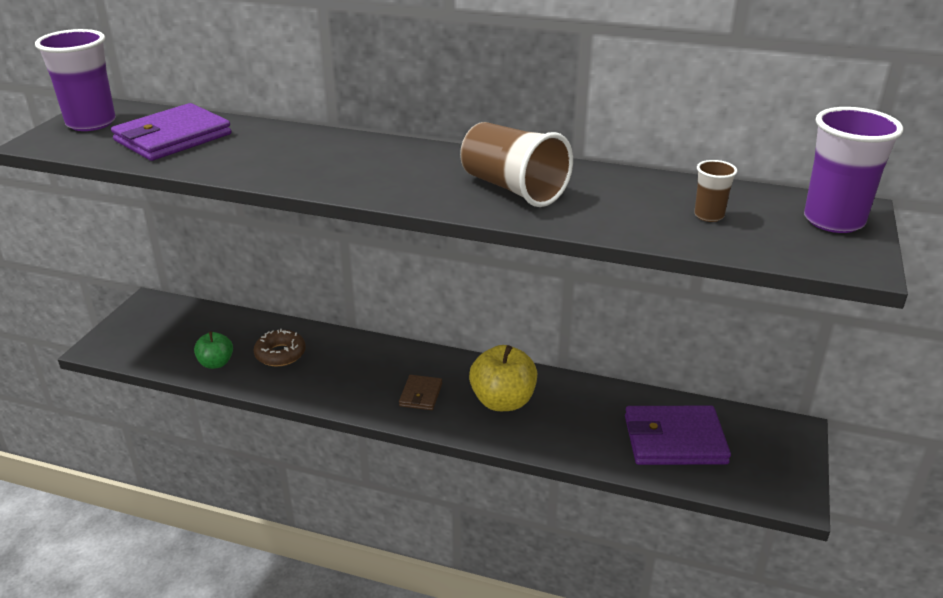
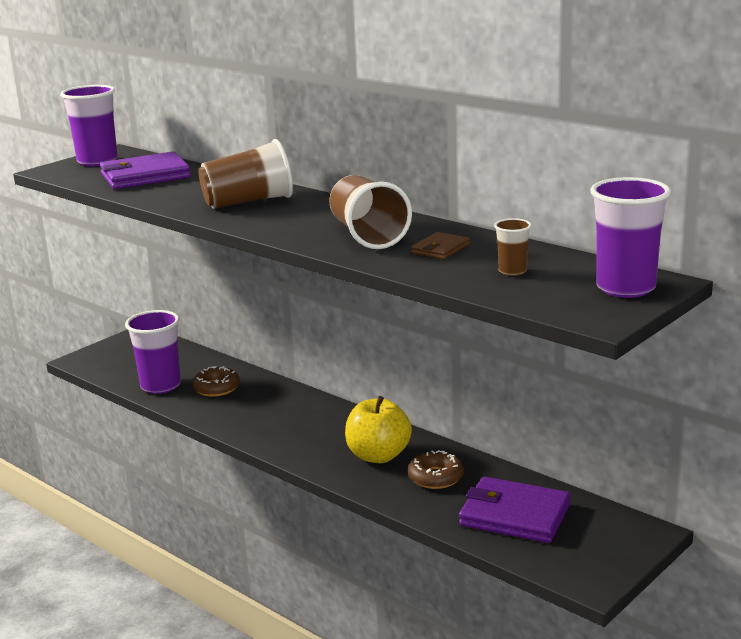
camera: 25 degrees right, 10 degrees down
(216, 363) = (160, 386): green apple -> purple cup
(334, 160) = (248, 202): none -> brown cup
(421, 395) = (310, 438): brown wallet -> brown wallet (440, 249)
(574, 414) = (435, 477): none -> brown donut

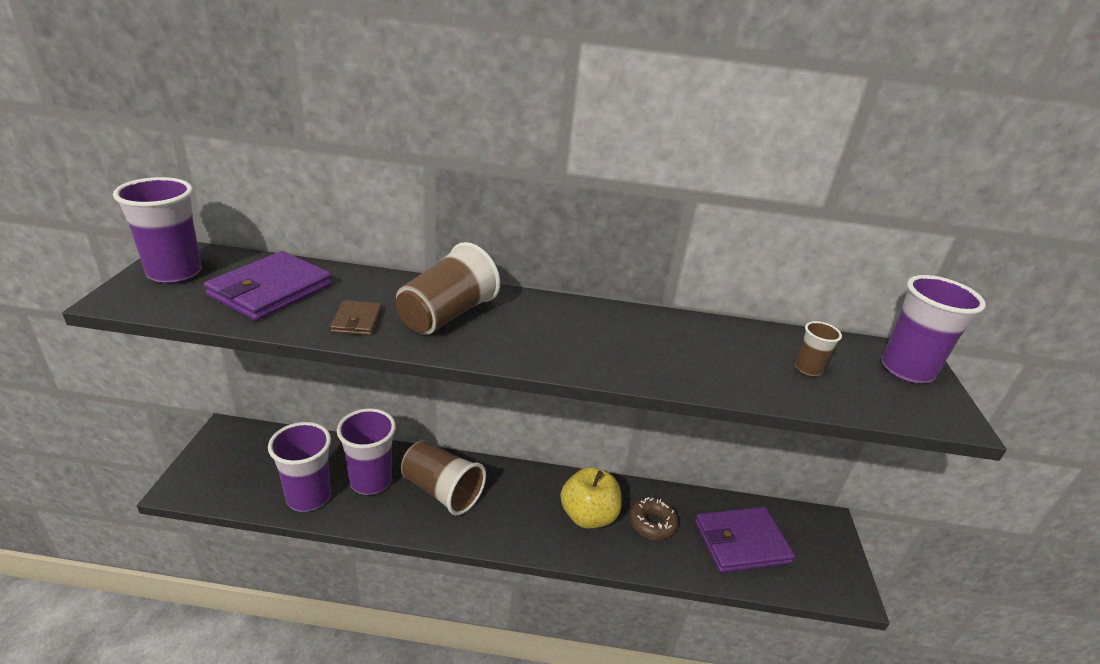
camera: 40 degrees left, 10 degrees up
(216, 388) = (371, 481): brown donut -> purple cup
(367, 235) = (628, 344): brown cup -> brown cup (442, 491)
(440, 249) = (714, 351): brown wallet -> brown wallet (357, 321)

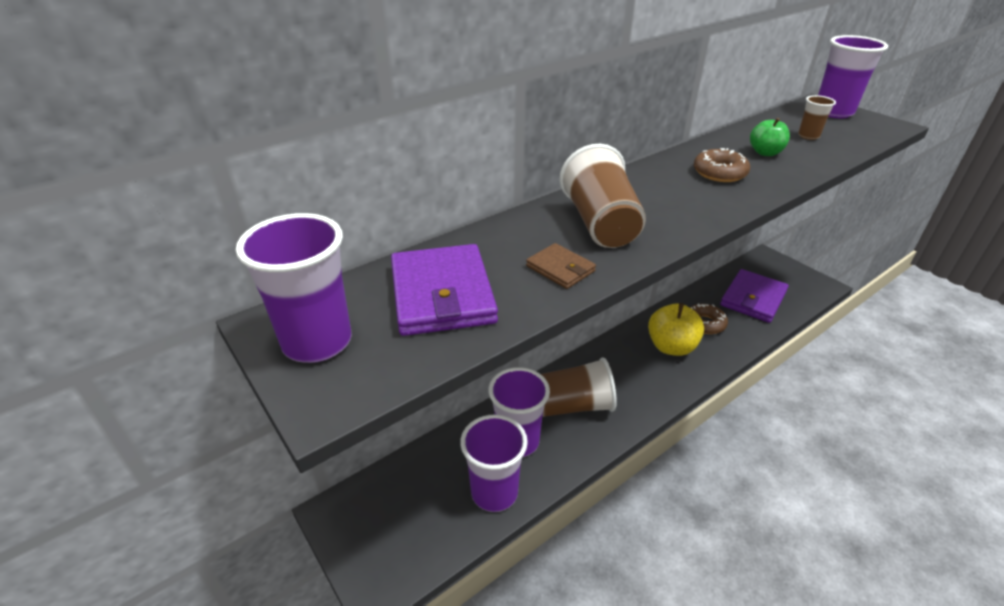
camera: 40 degrees left, 5 degrees up
(629, 341) = (719, 173): none -> brown donut
(718, 354) = (765, 153): none -> green apple

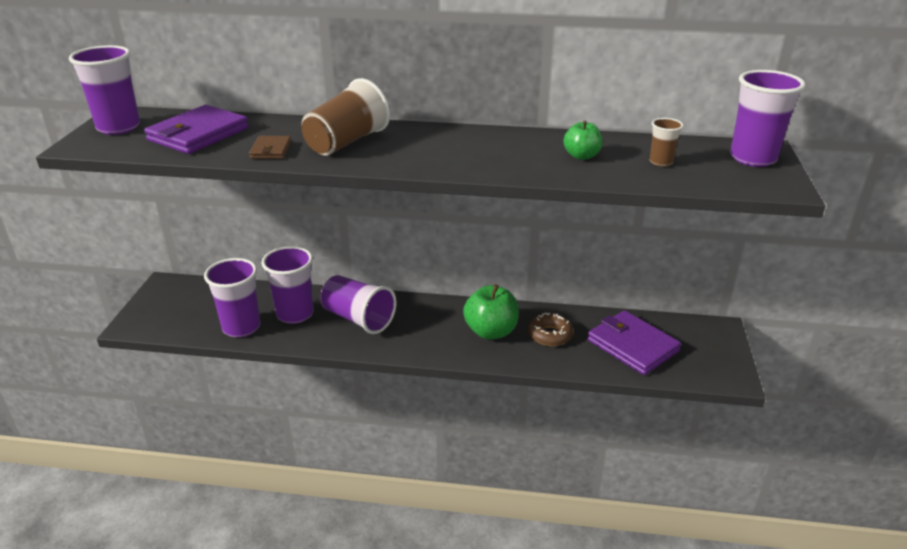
camera: 45 degrees right, 5 degrees down
(572, 405) = (358, 318): brown cup -> purple cup
(671, 347) = (491, 331): yellow apple -> green apple
(719, 173) = (504, 152): brown donut -> none
(753, 298) = (632, 345): purple wallet -> purple wallet turned 60 degrees clockwise

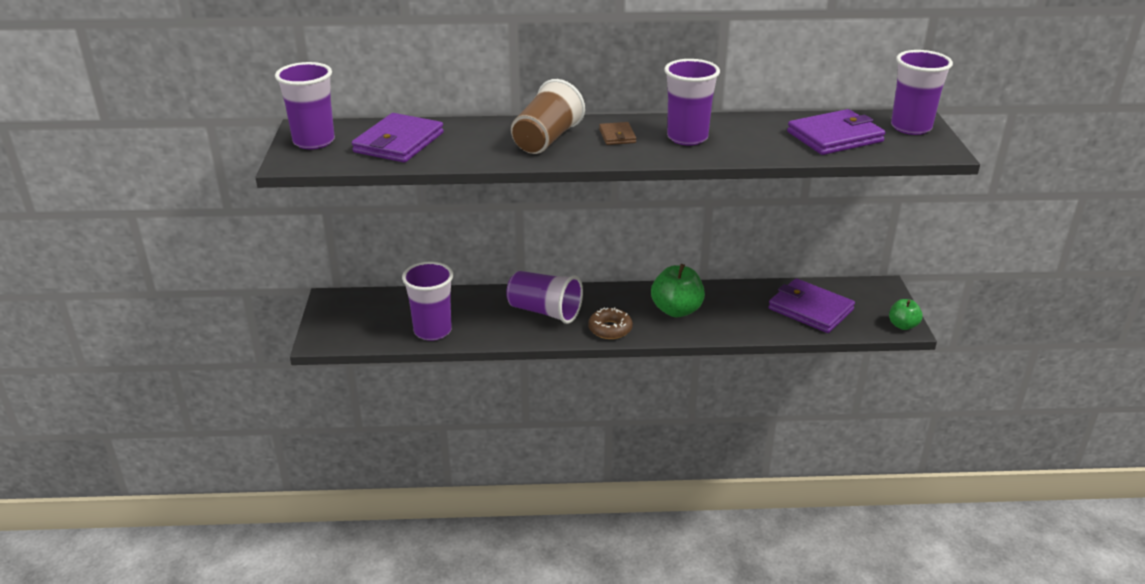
camera: 10 degrees left, 0 degrees up
(271, 150) = (480, 152): brown wallet -> brown wallet (617, 136)
(295, 314) = (480, 314): purple cup -> purple cup (687, 138)
(550, 335) = (732, 308): brown donut -> brown donut (610, 329)
(581, 156) = (765, 136): green apple -> green apple (903, 325)
(661, 162) = (835, 137): brown cup -> purple wallet

